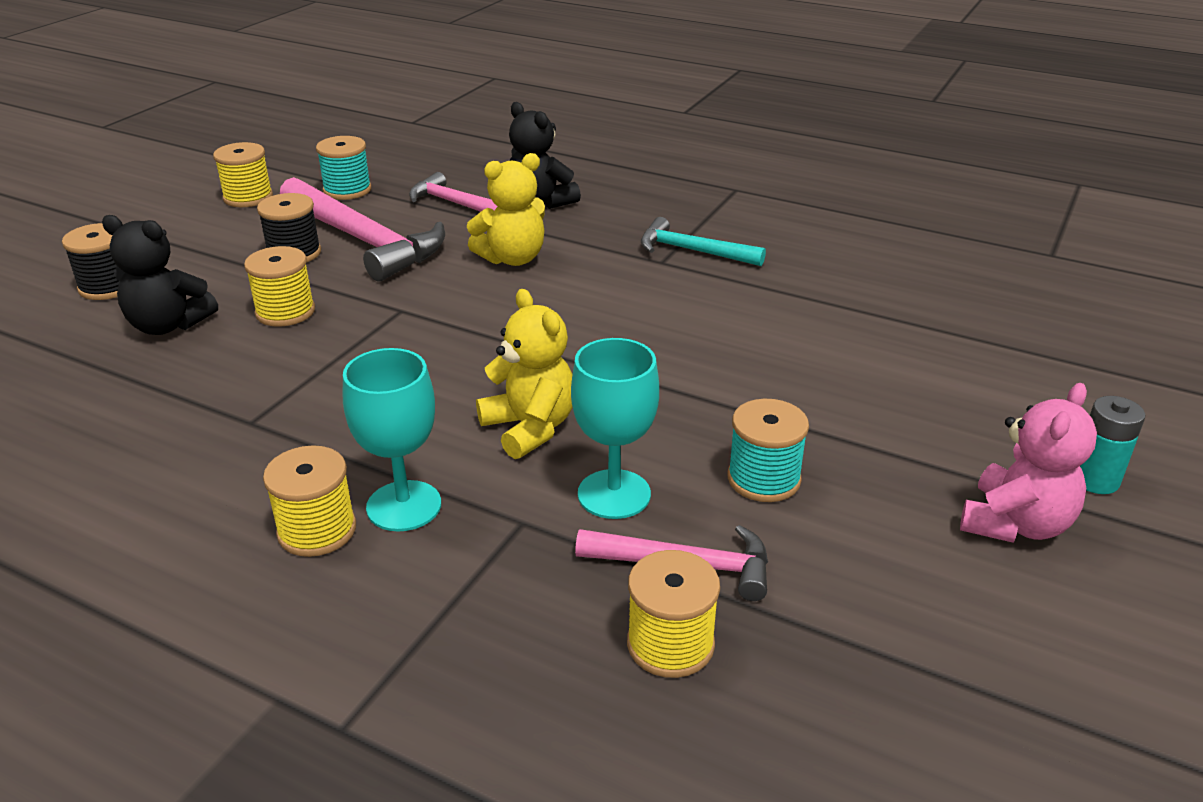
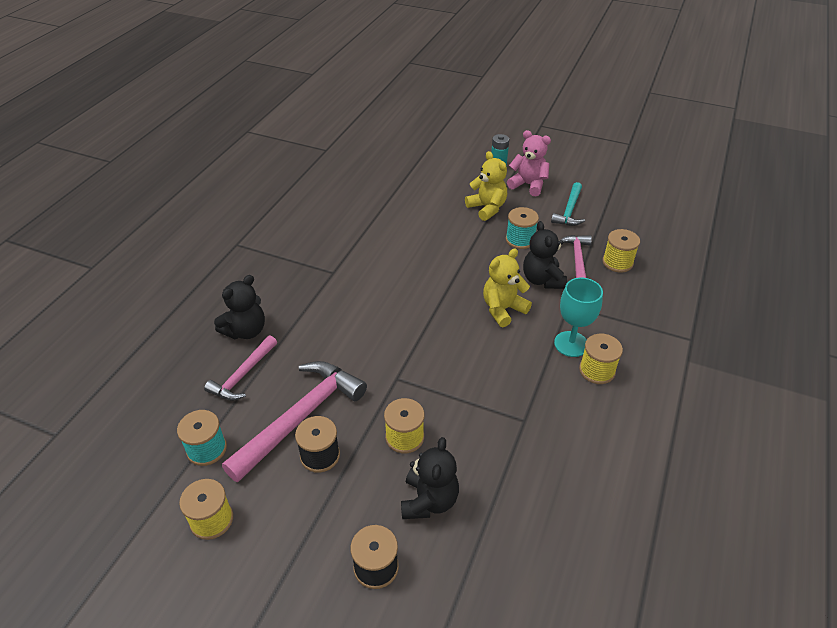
camera: 95 degrees left, 10 degrees up
(512, 259) = (329, 335): yellow teddy bear -> yellow teddy bear (487, 208)
(614, 494) = (542, 280): turquoise goblet -> black teddy bear
(692, 251) = (320, 261): turquoise hammer -> turquoise hammer (569, 211)

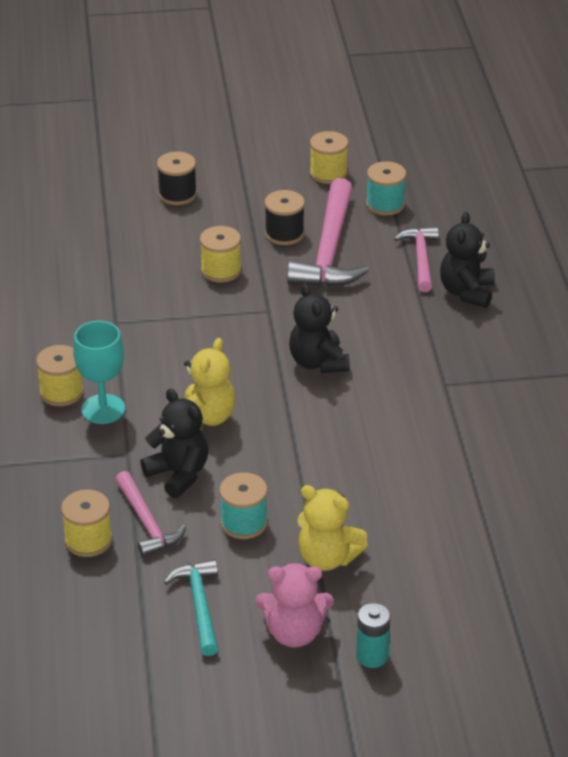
camera: 150 degrees right, 5 degrees down
(429, 501) = (165, 240): black teddy bear -> black teddy bear (318, 362)

